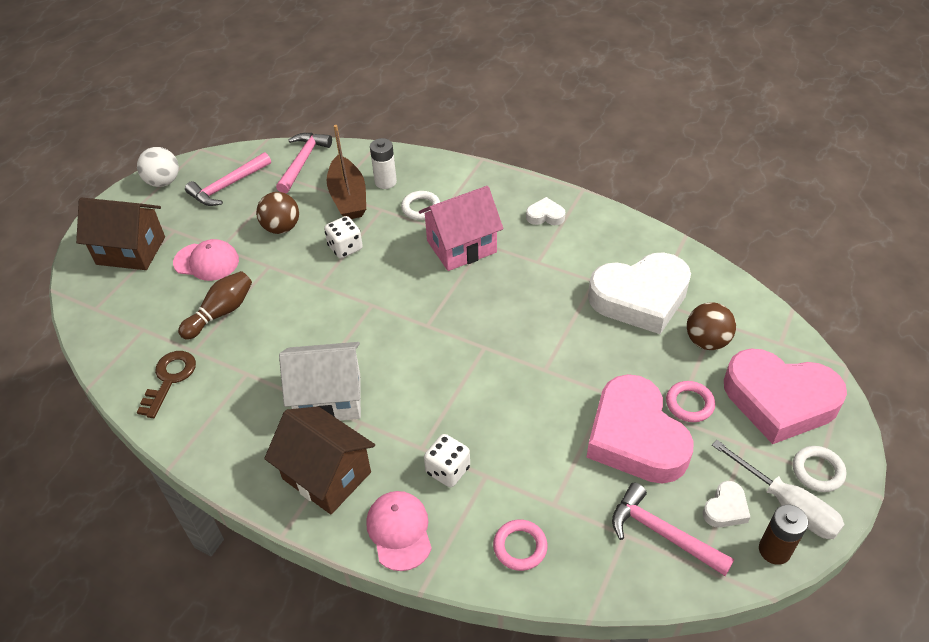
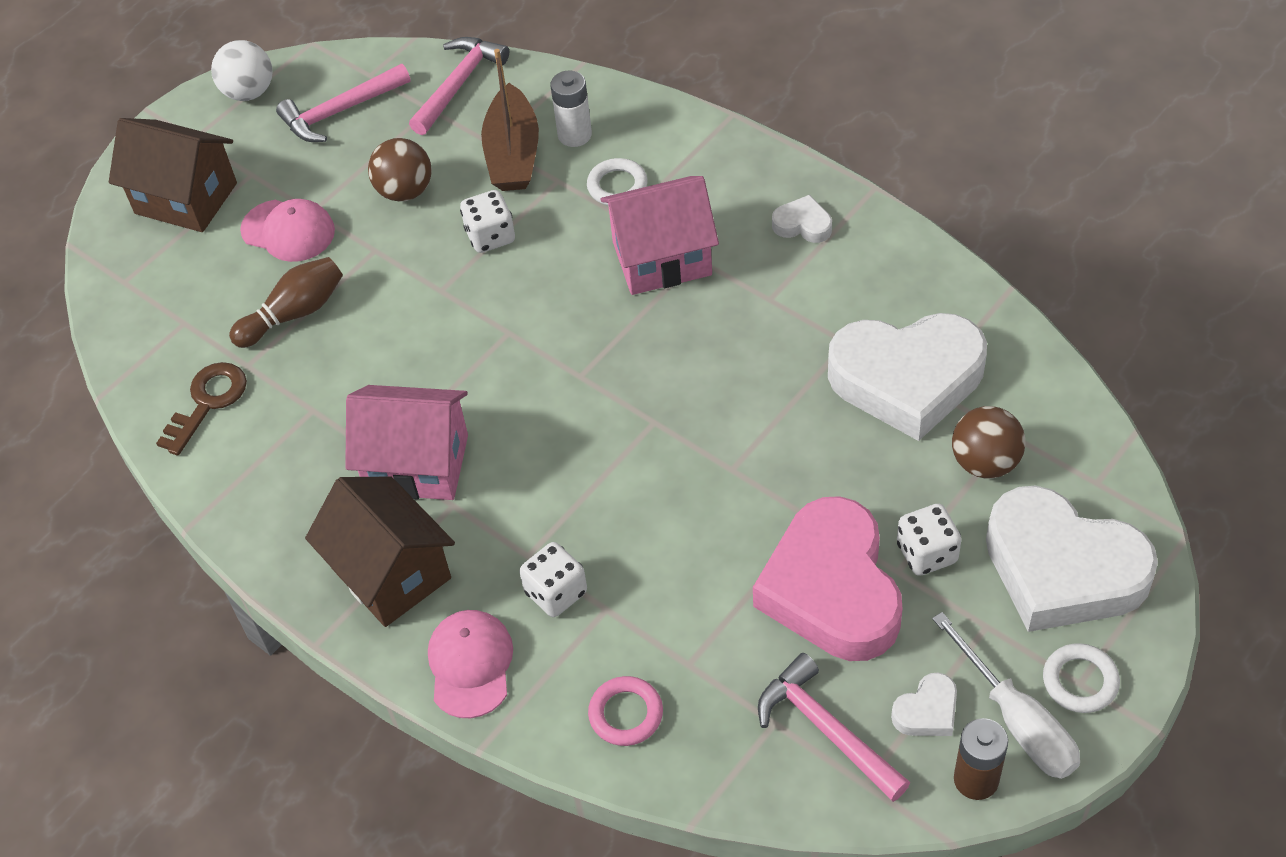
camera: 15 degrees right, 5 degrees up
(329, 398) = (417, 464): white house -> pink house
(689, 404) = (926, 553): pink ring -> white dice
(779, 400) = (1062, 569): pink heart -> white heart

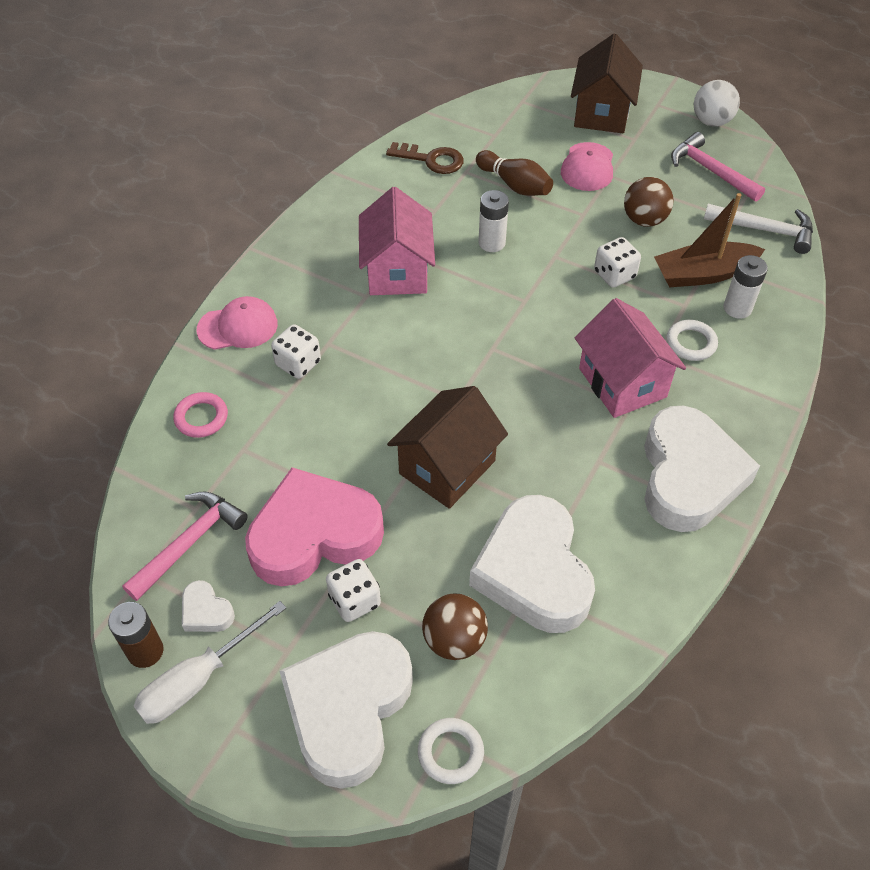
camera: 75 degrees right, 0 degrees up
(391, 573) = (307, 274): brown house -> brown house (447, 467)
(396, 353) = (491, 243): none -> white battery
(459, 84) = (765, 230): pink hammer -> white hammer
(803, 224) = (688, 476): white heart -> white heart, size x2.41
(1080, 681) = (236, 728): white ring -> white ring (450, 752)

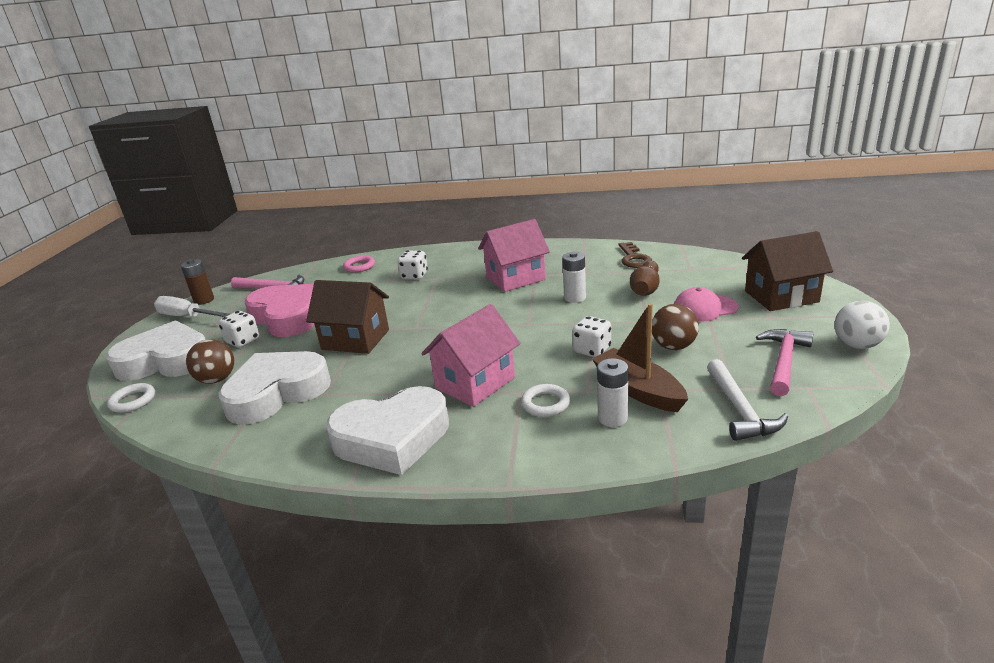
camera: 70 degrees right, 25 degrees down
(206, 611) = (230, 306): white heart -> none
(238, 327) = (431, 255): pink cap -> none

